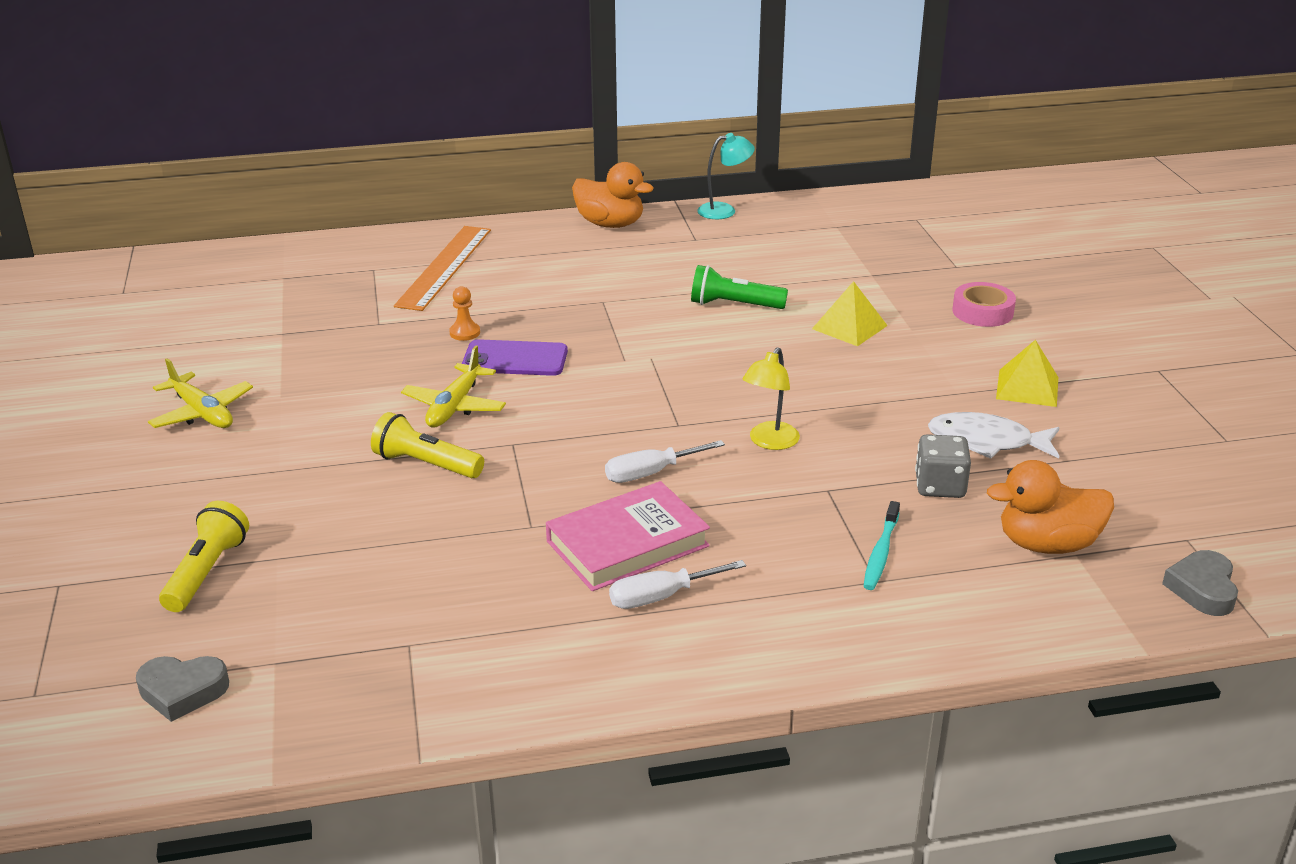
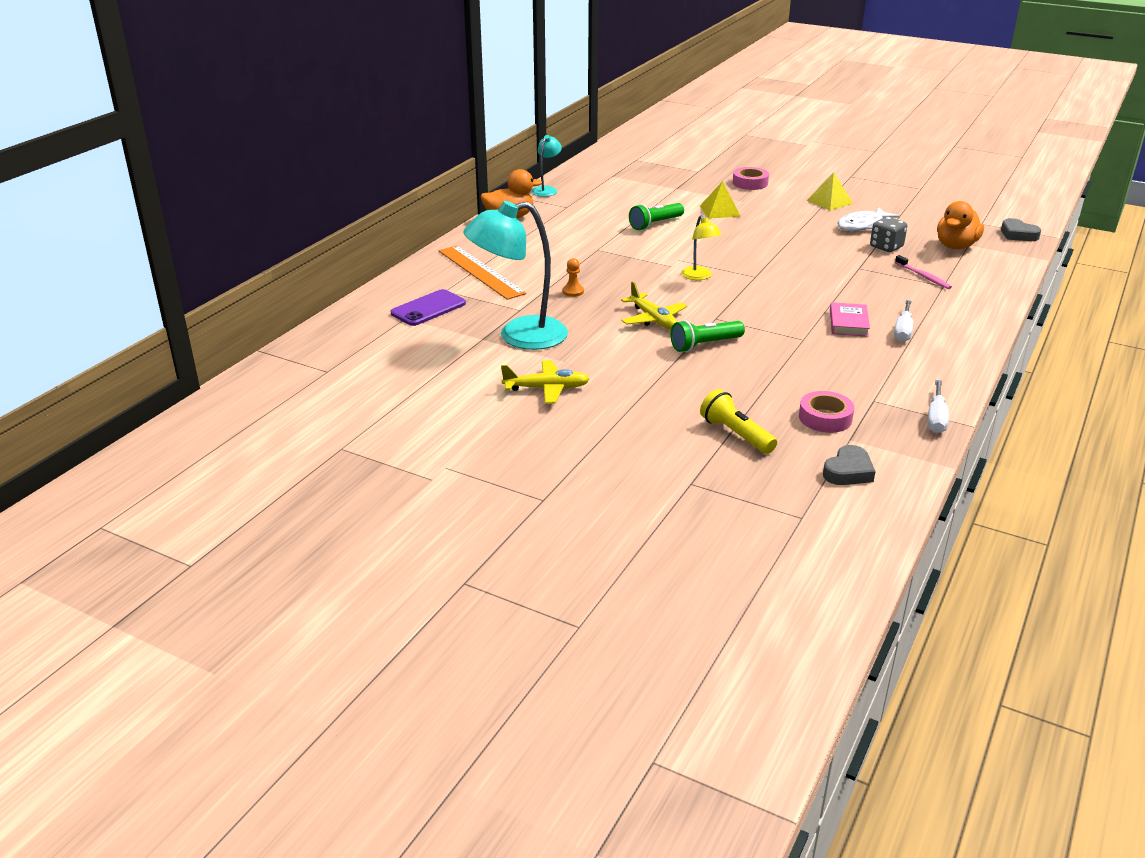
camera: 50 degrees left, 0 degrees up
(311, 349) = (519, 336): none -> turquoise lamp
(316, 622) = (825, 418): none -> pink tape
(425, 464) = (705, 345): yellow flashlight -> green flashlight
(515, 359) = (626, 289): purple phone -> purple phone (428, 308)
(627, 544) = (848, 323): pink book -> pink book, size x0.64
(650, 473) = (792, 297): white screwdriver -> white screwdriver (936, 418)
(769, 442) = (801, 264): yellow lamp -> yellow lamp (699, 276)
(881, 553) = (923, 277): turquoise toothbrush -> pink toothbrush

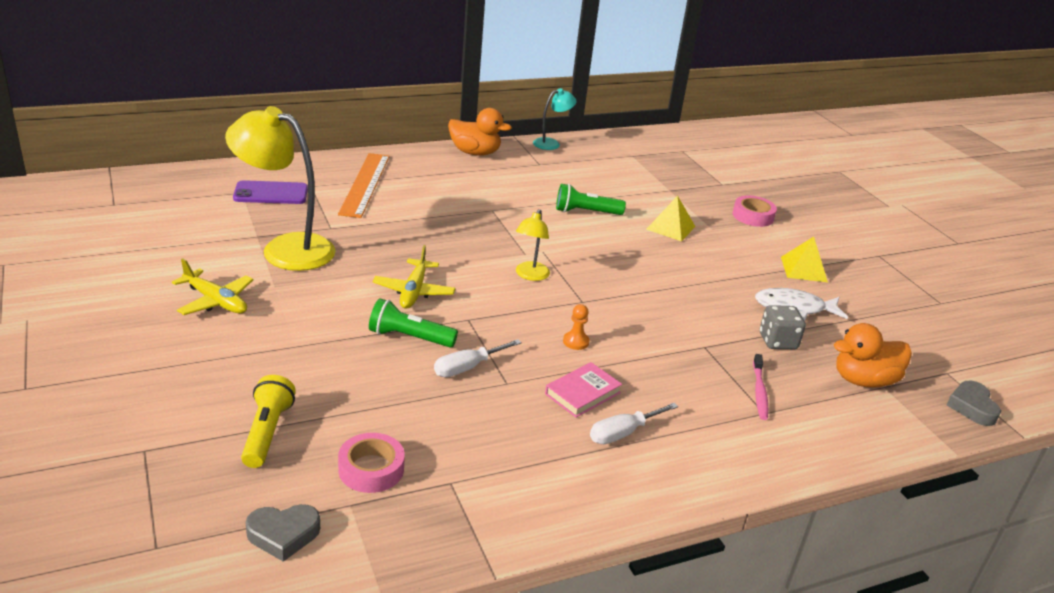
camera: 35 degrees right, 0 degrees up
(519, 336) = (285, 248): turquoise lamp -> yellow lamp
(573, 291) = (399, 234): orange pawn -> orange pawn (576, 342)
(936, 418) = (473, 542): white screwdriver -> white screwdriver (467, 368)

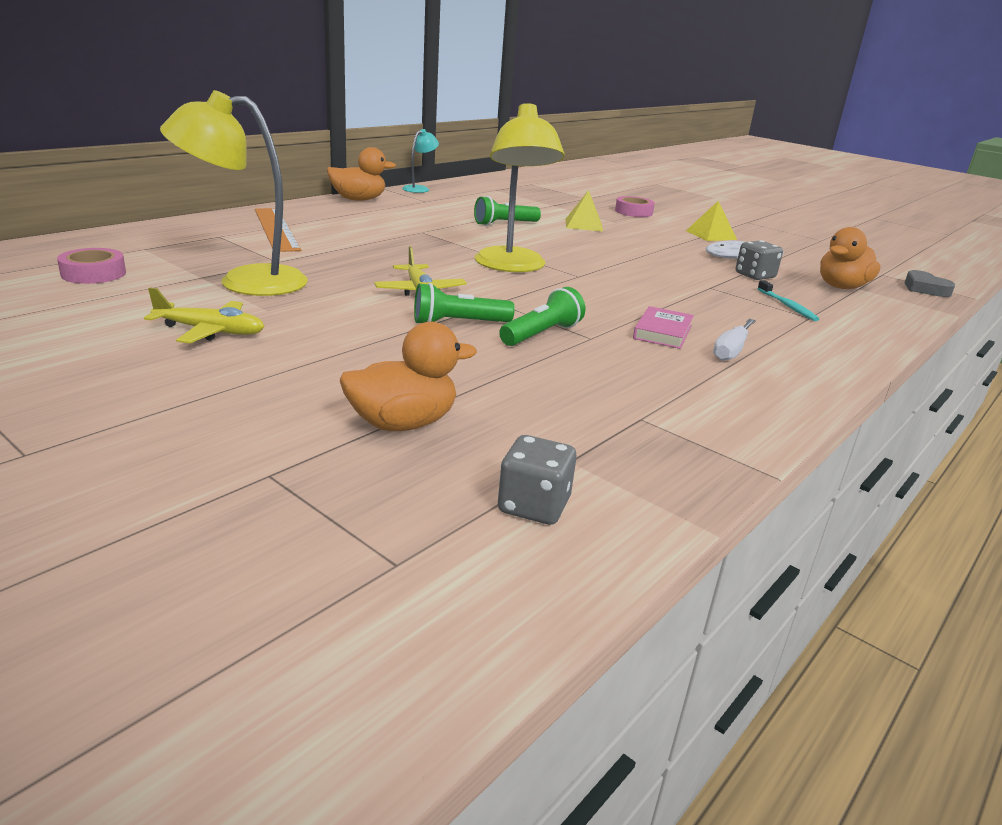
camera: 25 degrees left, 5 degrees down
(267, 432) = (402, 423): yellow flashlight -> orange duck
(271, 193) = (179, 245): purple phone -> none
(283, 534) = (533, 506): grey heart -> grey dice
(371, 469) = (552, 427): pink tape -> pink tape (93, 273)
(467, 368) = (541, 334): white screwdriver -> green flashlight
(530, 275) = (512, 266): yellow lamp -> yellow lamp, size x2.00
(576, 342) = (609, 301): orange pawn -> none
(759, 392) = (787, 306): pink toothbrush -> turquoise toothbrush

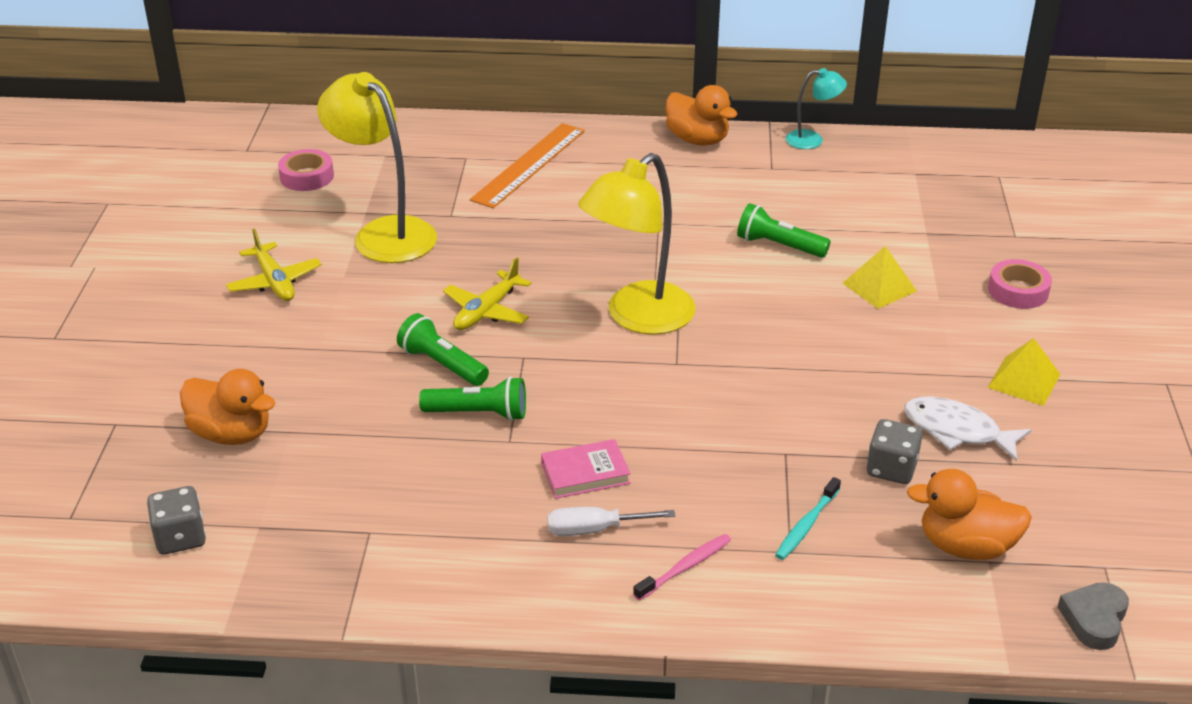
camera: 55 degrees right, 10 degrees up
(800, 343) = (685, 567): none -> pink toothbrush

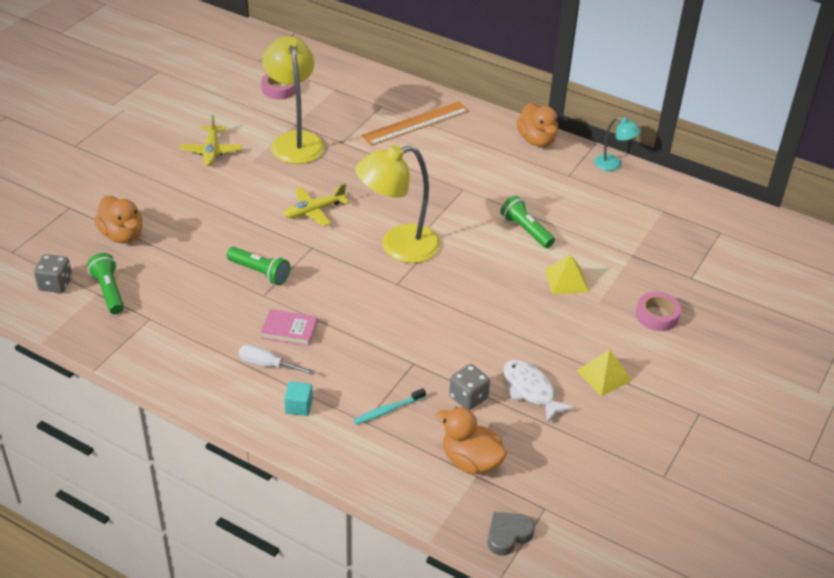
camera: 25 degrees right, 5 degrees up
(442, 364) = (263, 235): green flashlight -> green flashlight (109, 291)
(685, 567) = (299, 406): pink toothbrush -> turquoise cube

